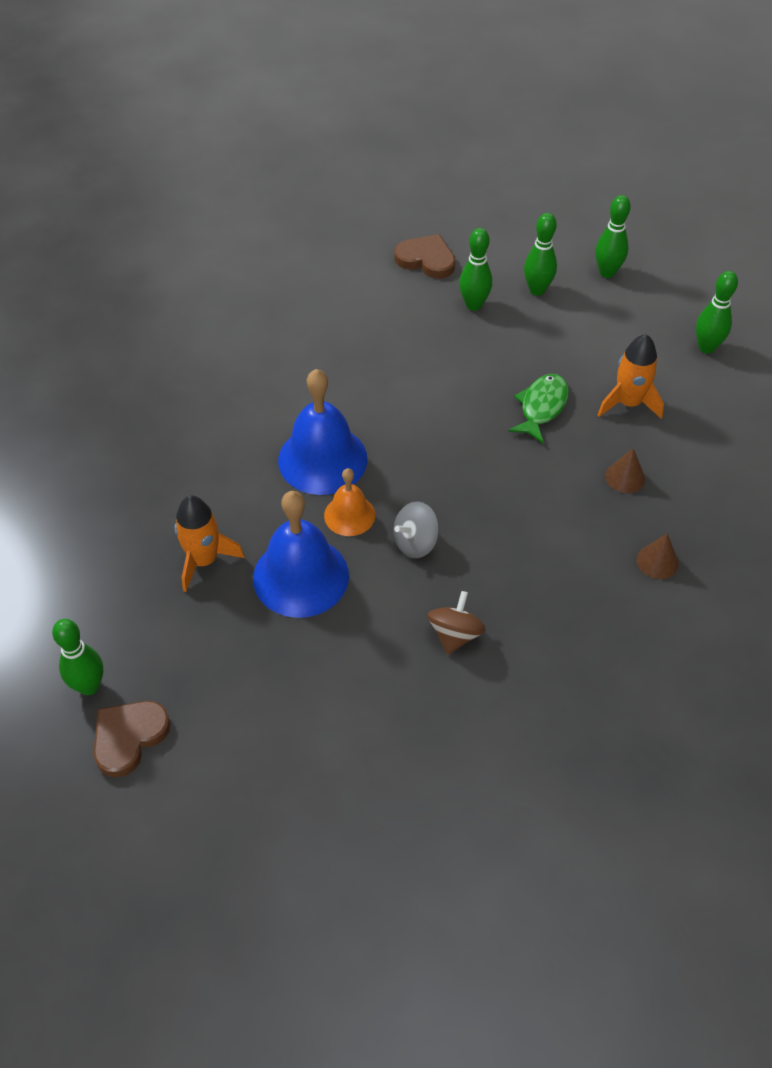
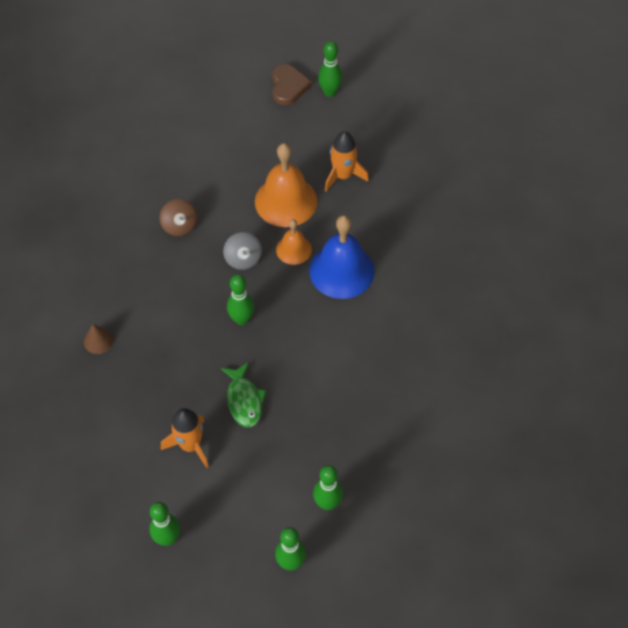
camera: 140 degrees right, 5 degrees up
(301, 576) = (286, 201): blue bell -> orange bell
(415, 542) = (243, 259): grey spinning top -> grey spinning top turned 150 degrees clockwise
(426, 259) = (430, 472): brown heart -> none
(474, 305) = (359, 454): green bowling pin -> green bowling pin (241, 319)
(625, 477) = (154, 385): brown cone -> none

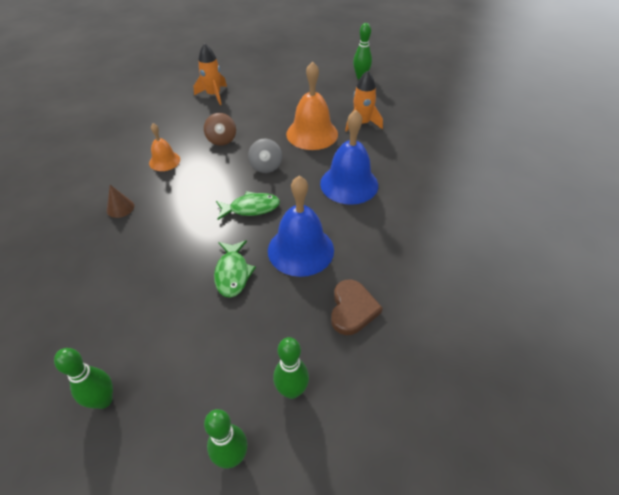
camera: 10 degrees right, 10 degrees down
(190, 445) = (166, 306): orange rocket -> orange rocket (213, 95)
(241, 319) = (251, 208): green bowling pin -> green fish
(288, 86) = (330, 72): brown heart -> brown heart (352, 309)
(293, 249) = (310, 165): orange bell -> orange bell (164, 161)
(306, 363) = (300, 250): none -> blue bell

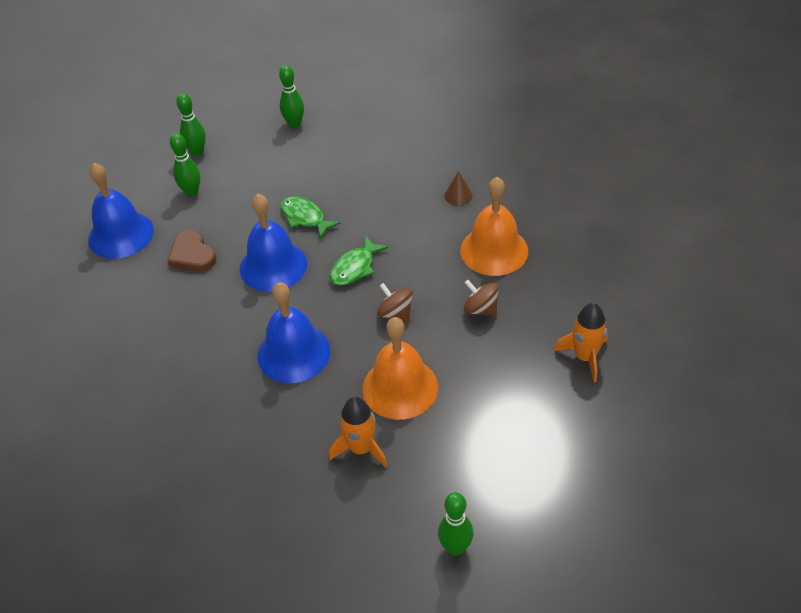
camera: 140 degrees right, 0 degrees up
(164, 161) = (494, 250): orange bell -> orange bell, size x1.80
(266, 166) = (395, 313): grey spinning top -> brown spinning top
(403, 391) = (121, 234): none -> blue bell

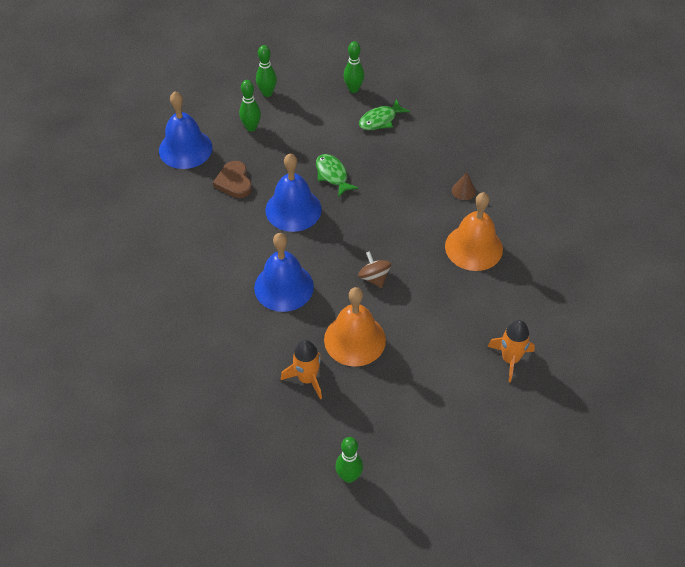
camera: 15 degrees right, 5 degrees up
(355, 268) = (356, 230): green fish -> green fish (380, 120)
(480, 309) = (443, 294): brown spinning top -> none

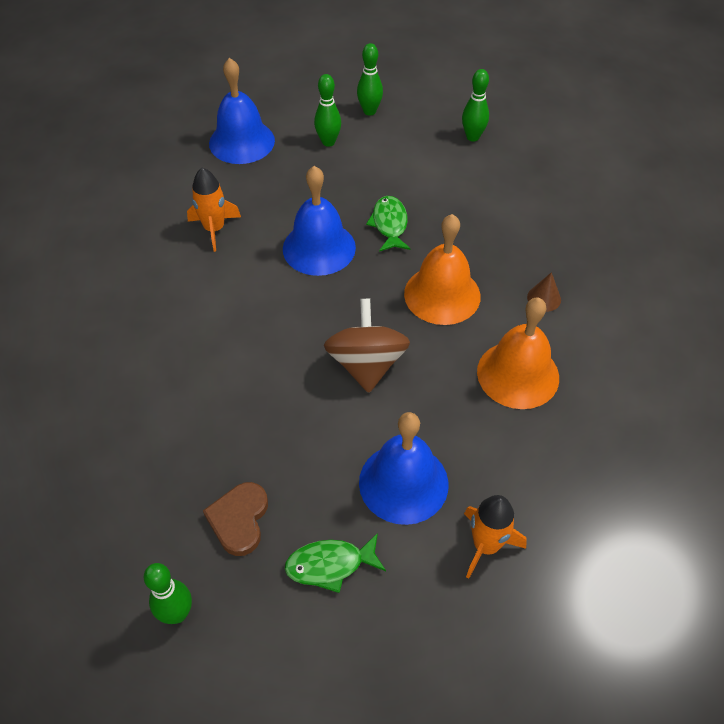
camera: 25 degrees right, 0 degrees up
(234, 182) = (271, 194): brown heart -> brown heart (239, 520)
(284, 287) = (251, 334): blue bell -> blue bell (403, 483)
(307, 378) = (207, 458): orange rocket -> orange rocket (214, 229)
(354, 339) = (295, 433): orange bell -> orange bell (442, 294)
(374, 278) = (366, 364): brown spinning top -> brown spinning top, size x1.73
(380, 120) = (485, 181): green fish -> green fish (330, 565)

